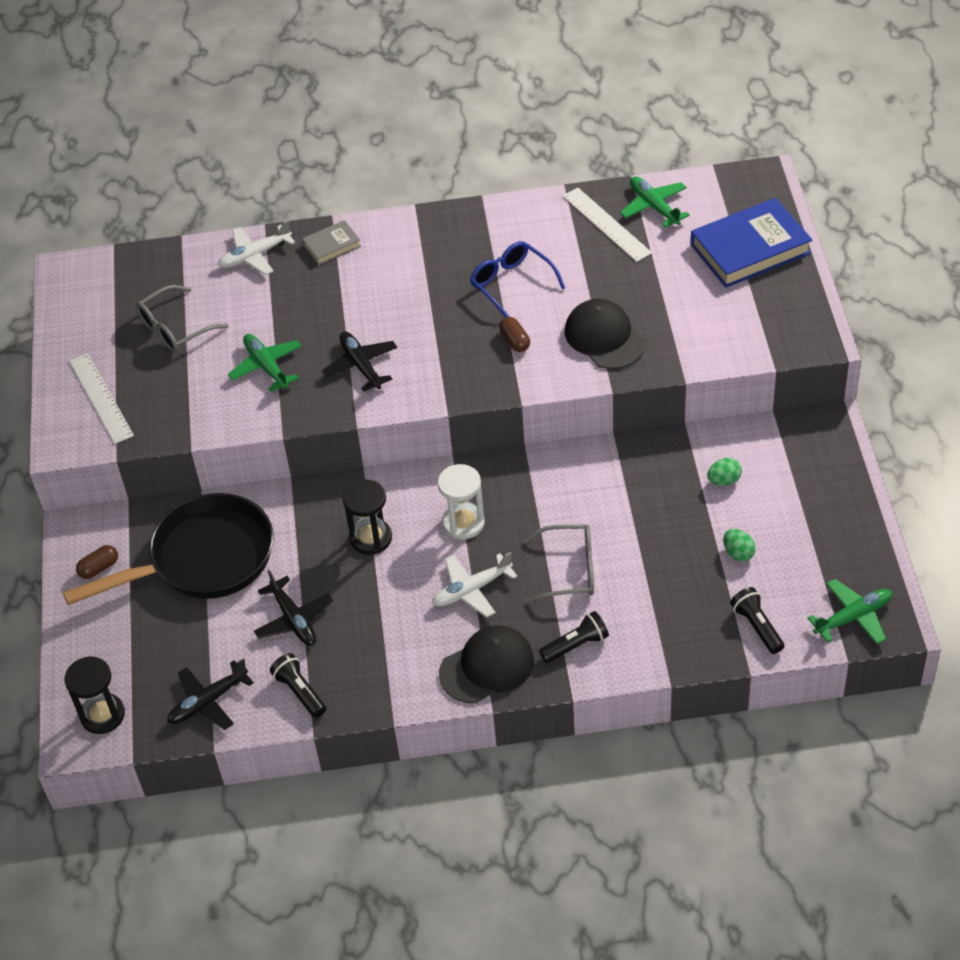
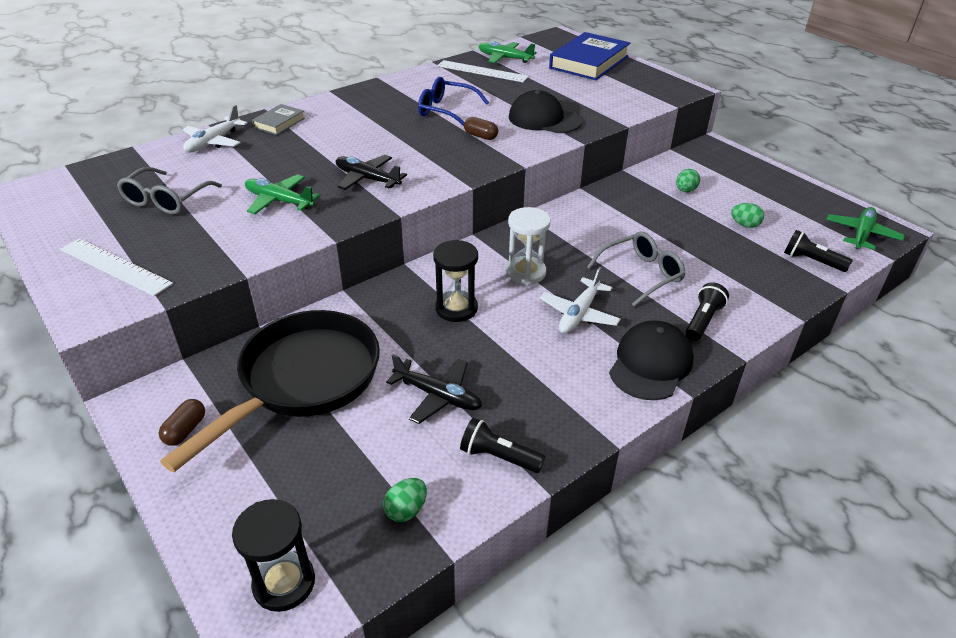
camera: 35 degrees left, 10 degrees down
(208, 702) = (406, 510): black plane -> green egg

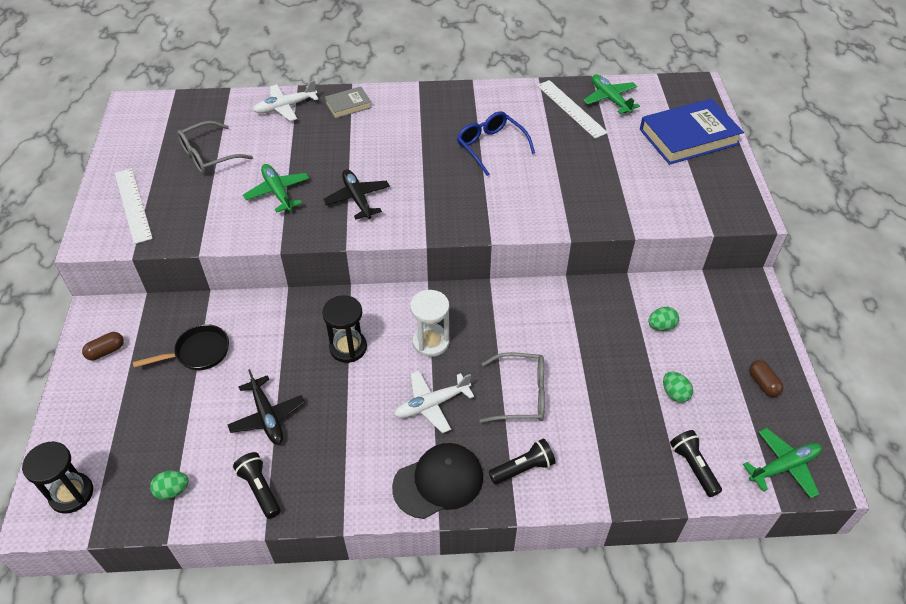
camera: 35 degrees right, 10 degrees up
(303, 381) = (198, 353): black pan -> black pan, size x0.49
(480, 136) = (490, 191): brown capsule -> brown capsule (763, 383)
(544, 119) = (566, 195): black cap -> none

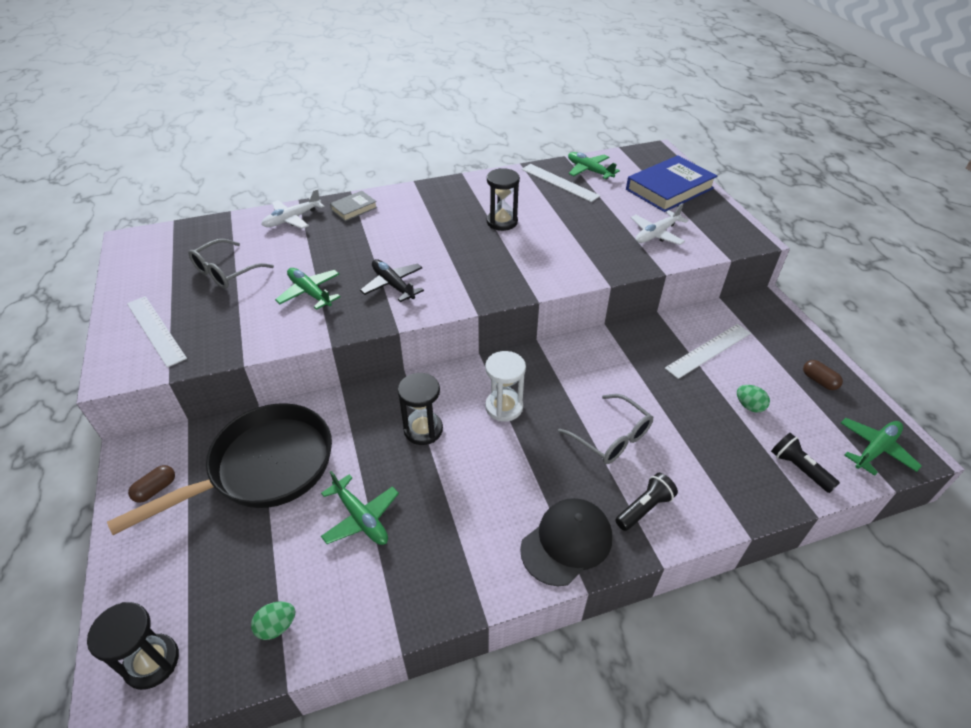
camera: 15 degrees left, 5 degrees down
(198, 353) = (263, 468): black pan -> black pan, size x2.05
(260, 489) = (378, 599): black flashlight -> none
(267, 416) = (361, 518): black plane -> green plane
(431, 404) = (528, 466): white plane -> white plane (656, 234)
(490, 146) = (502, 222): blue glasses -> black hourglass
(521, 395) = (612, 437): grey glasses -> grey glasses turned 60 degrees clockwise
(661, 326) = (708, 350): green egg -> white ruler

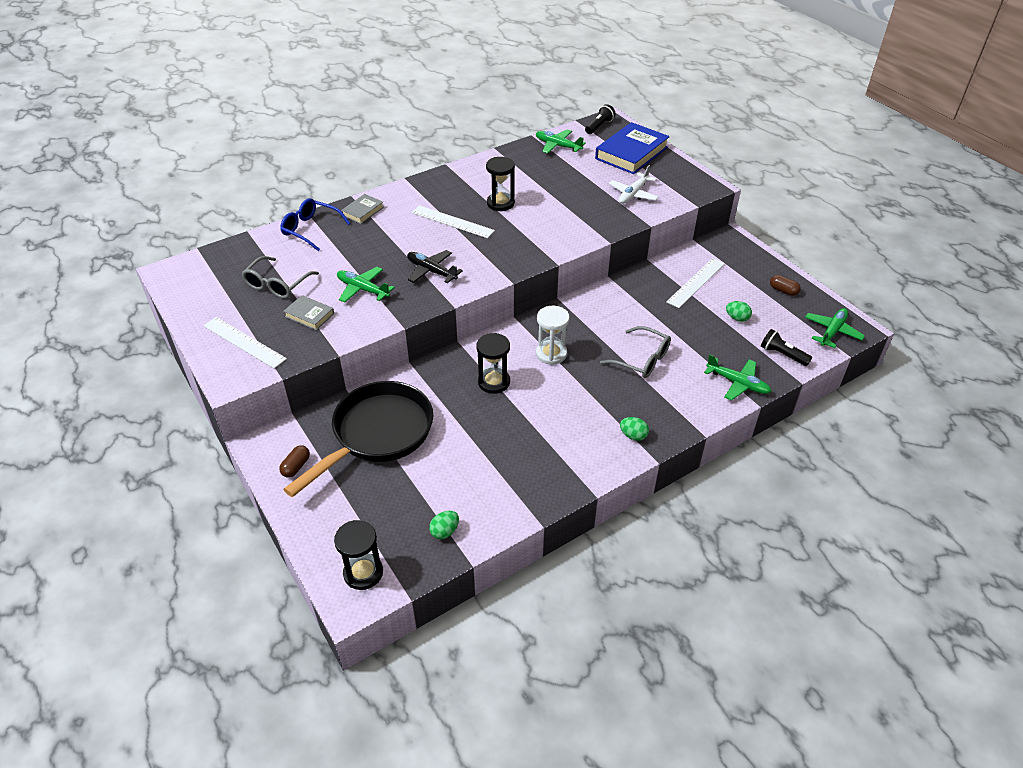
camera: 15 degrees left, 0 degrees up
(239, 312) = (309, 315): none -> grey book
(292, 219) = (310, 229): white plane -> blue glasses
(361, 518) = (473, 451): green plane -> green plane (738, 383)
(559, 182) = (536, 160): white ruler -> white ruler (452, 222)
(566, 542) = (633, 435): black cap -> green egg
(644, 508) = (681, 402): black flashlight -> black flashlight (599, 126)

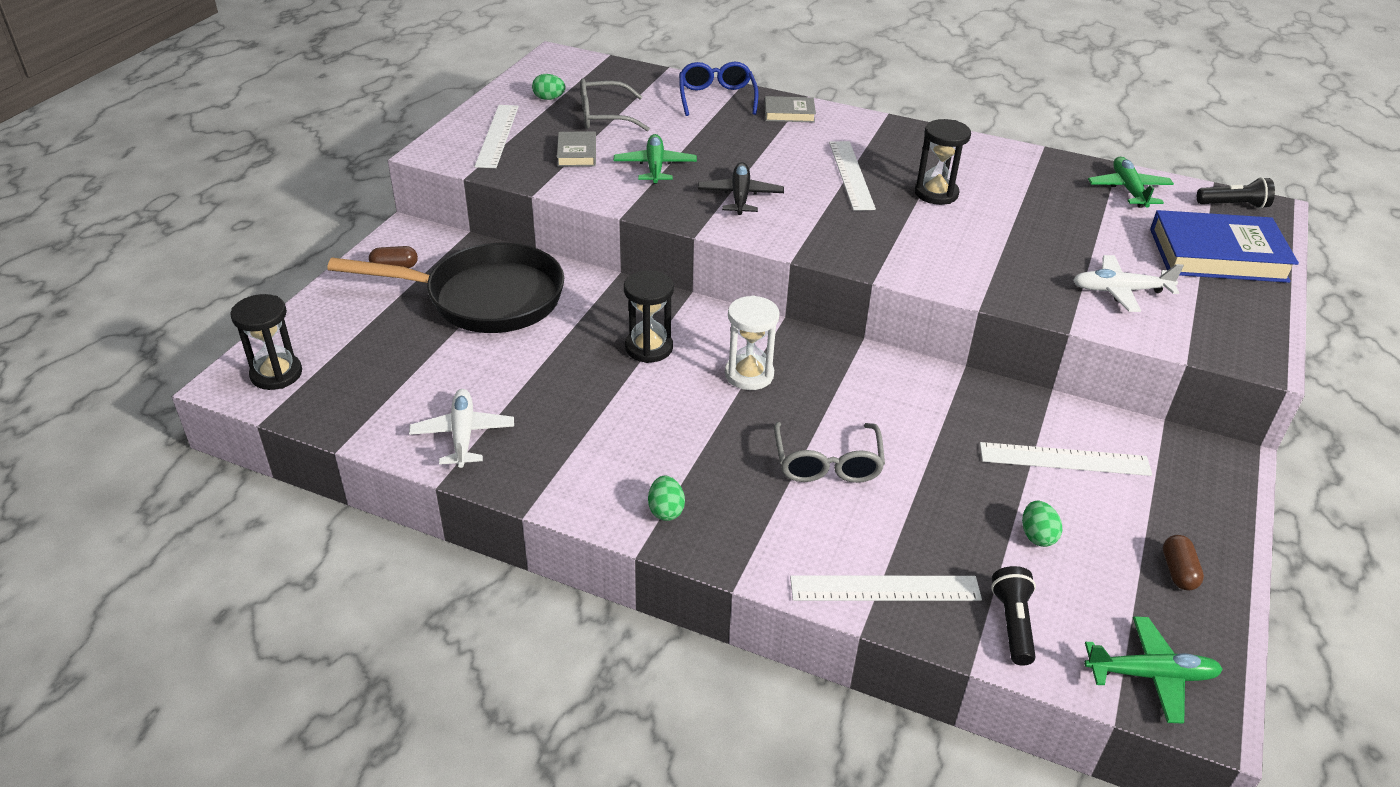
camera: 55 degrees right, 5 degrees down
(445, 531) = (374, 408): green egg -> green egg (549, 98)
(505, 496) = (463, 435): none -> white plane
(738, 383) = (885, 589): green plane -> white ruler

